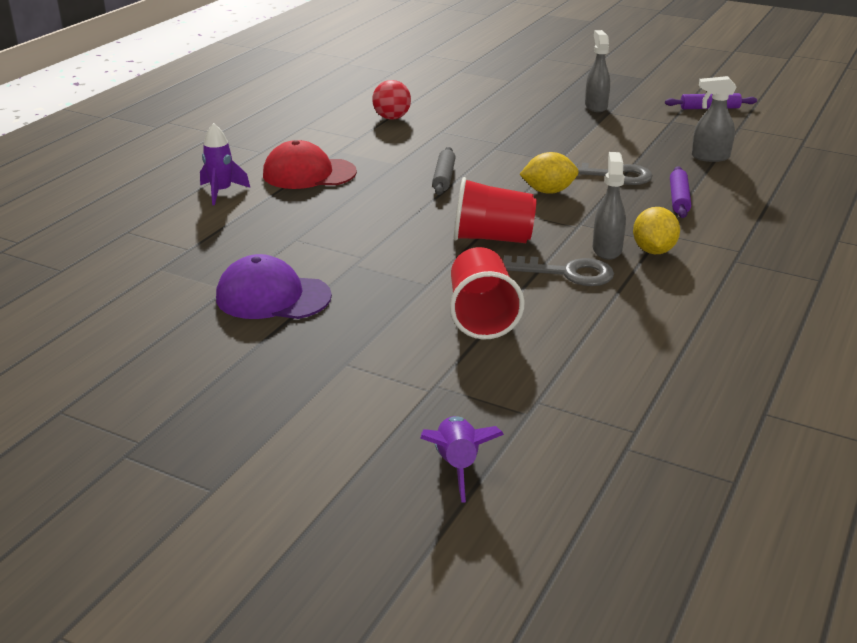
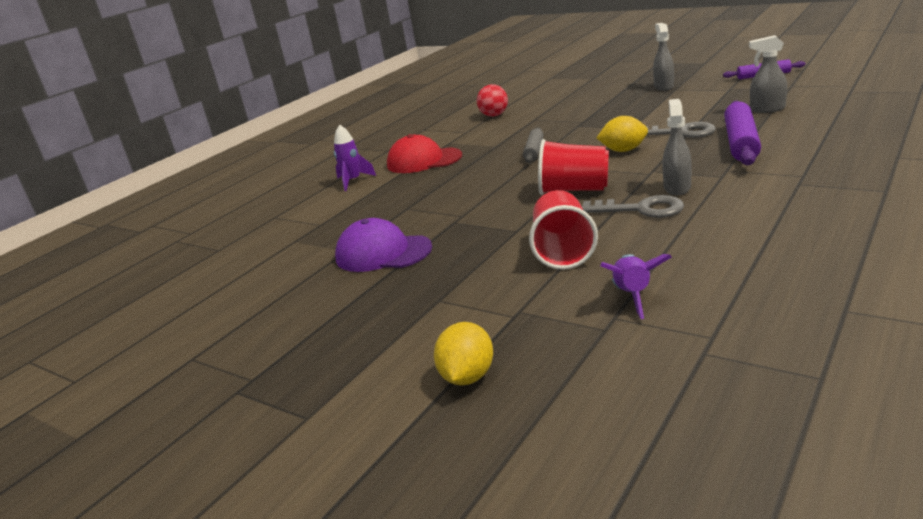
camera: 10 degrees right, 5 degrees down
(457, 466) = (535, 381): purple rocket -> purple rocket (632, 296)
(653, 250) = (720, 184): yellow lemon -> yellow lemon (467, 377)
(679, 199) = (741, 143): purple rolling pin -> purple rolling pin, size x1.70

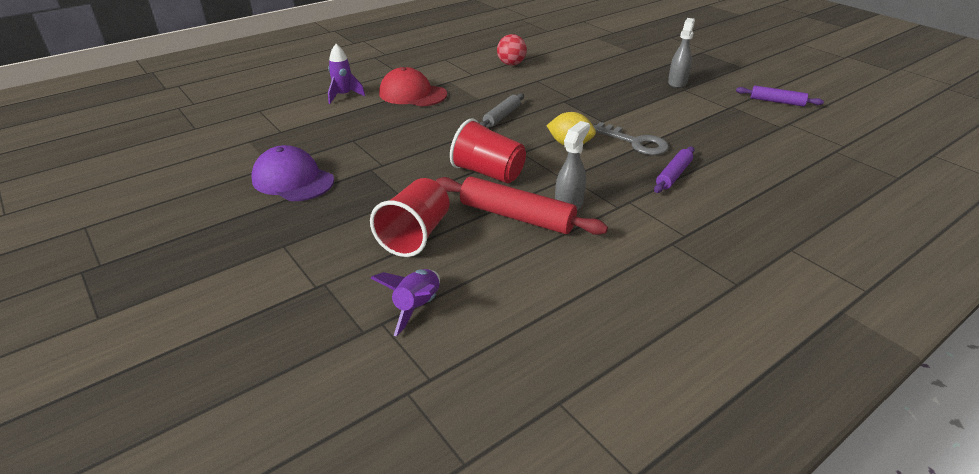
camera: 15 degrees right, 10 degrees up
(467, 377) = (228, 332): yellow lemon -> none
(640, 209) = (516, 216): grey key -> red rolling pin
(741, 143) = (673, 175): purple rolling pin -> purple rolling pin, size x0.59
(767, 109) = (736, 144): grey spray bottle -> none

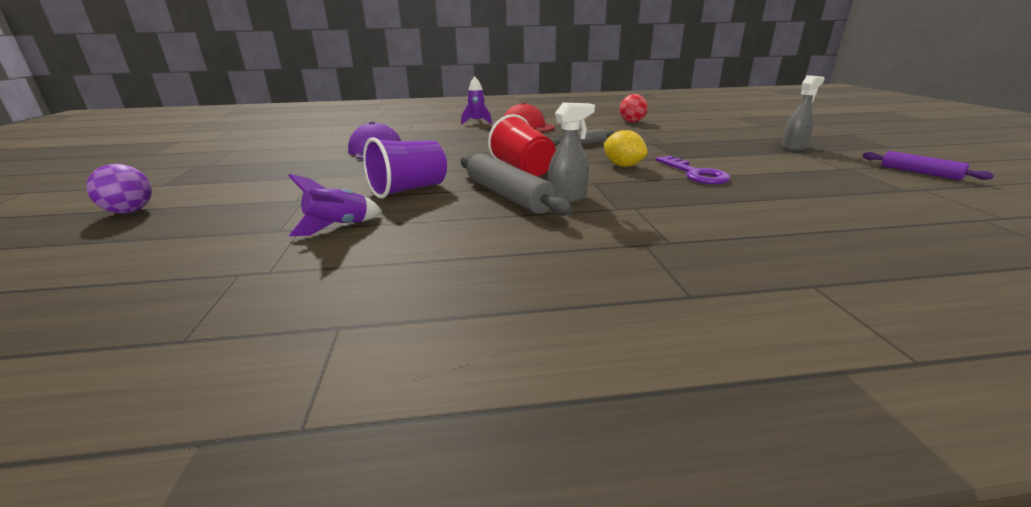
camera: 30 degrees right, 10 degrees down
(141, 369) = (130, 211): none -> purple ball
(415, 235) = (408, 189): red cup -> purple cup
(516, 216) = (507, 195): red rolling pin -> grey rolling pin
(635, 142) = (695, 174): grey key -> purple key
(673, 175) = (712, 199): purple rolling pin -> none

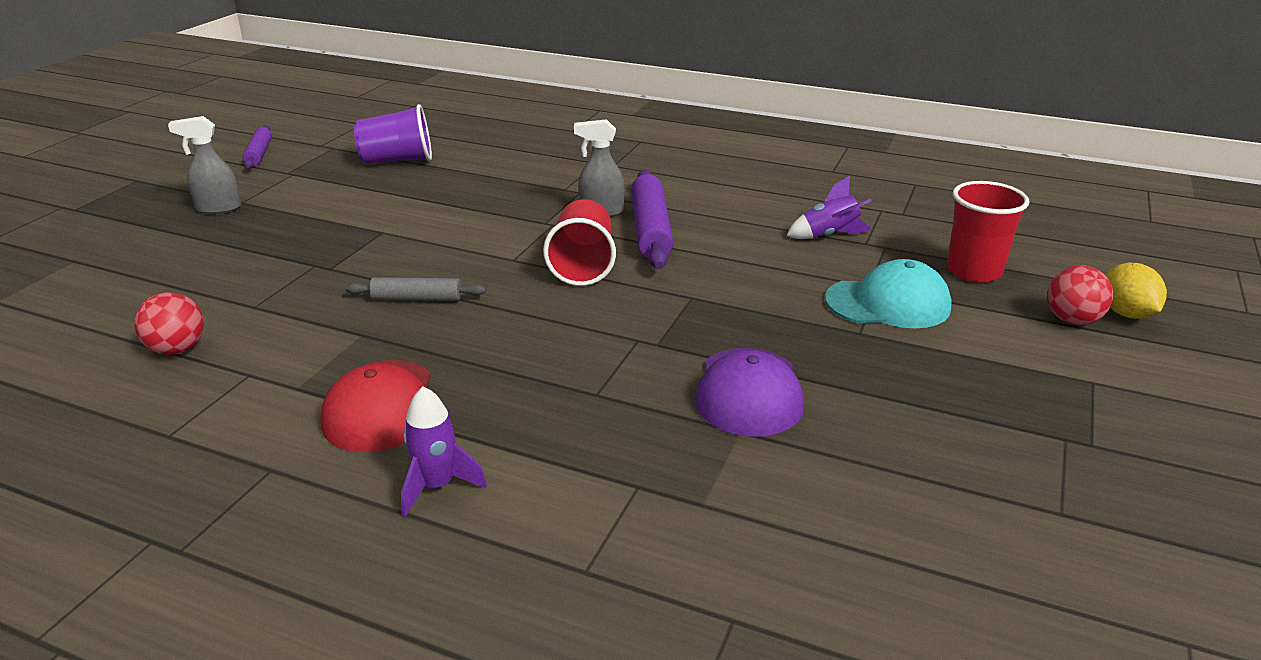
camera: 150 degrees left, 5 degrees up
(130, 211) = (1072, 320): purple ball -> red ball
(191, 228) = (974, 271): none -> red cup
(289, 192) = (888, 303): none -> turquoise cap
(408, 189) = (744, 268): purple cup -> purple cup (397, 160)
(507, 195) = (651, 230): grey rolling pin -> purple rolling pin
(623, 166) = (467, 237): yellow lemon -> yellow lemon (1126, 313)
(695, 174) = (430, 205): purple key -> none

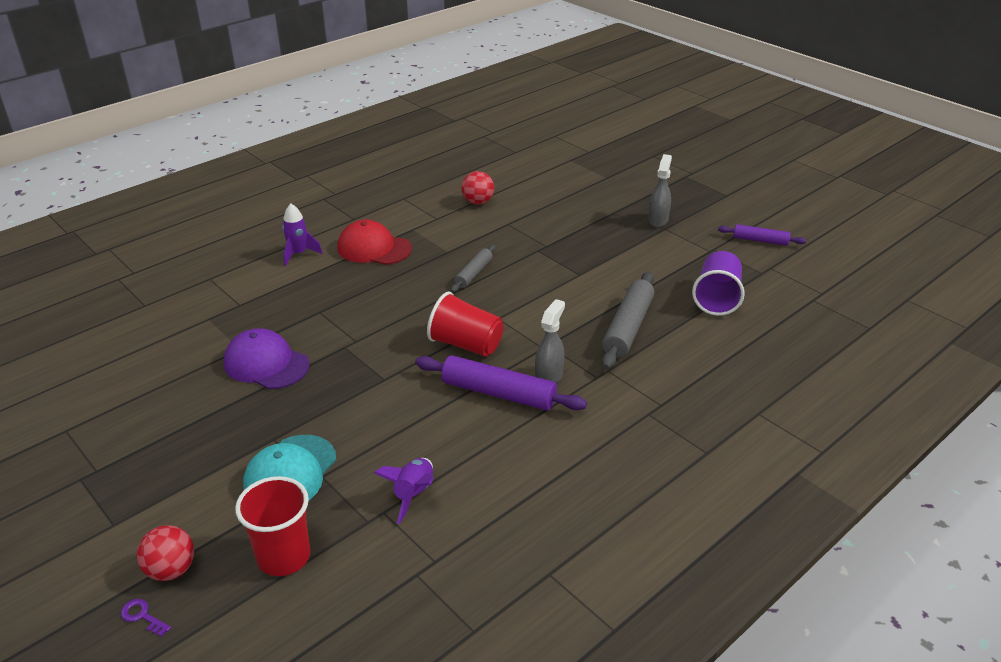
camera: 115 degrees right, 5 degrees up
(482, 191) = (627, 327): none -> grey rolling pin
(1126, 313) = (142, 616): yellow lemon -> purple key

